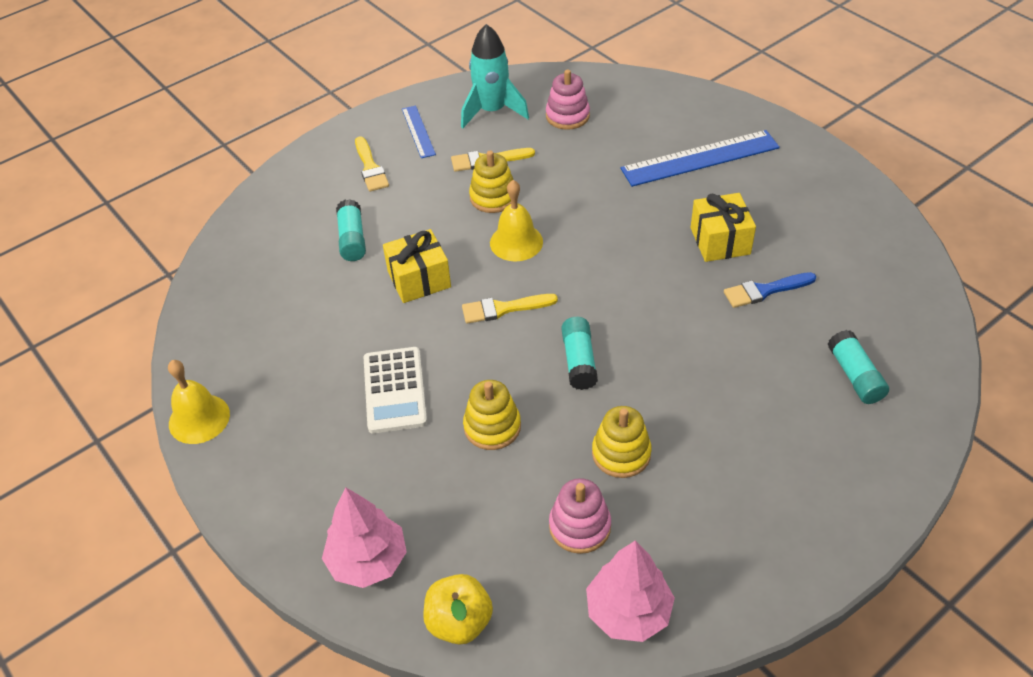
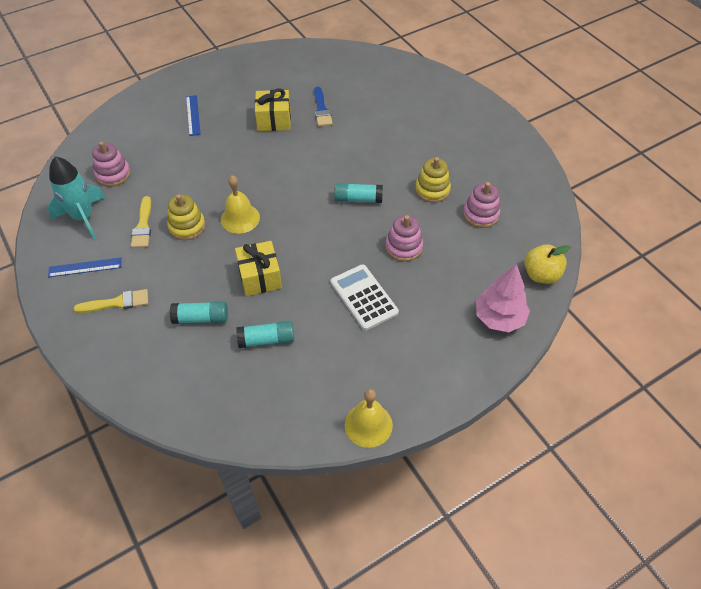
camera: 85 degrees left, 5 degrees up
(394, 390) = (364, 297): white calculator -> white calculator turned 120 degrees counterclockwise
(492, 427) = (403, 247): yellow stacking toy -> pink stacking toy
(504, 308) = (303, 231): yellow brush -> none
(628, 612) = (535, 202): pink tree -> none
(700, 158) = (193, 115): blue ruler -> blue ruler, size x0.54
(855, 376) = (393, 89): turquoise glue stick -> turquoise glue stick (266, 340)

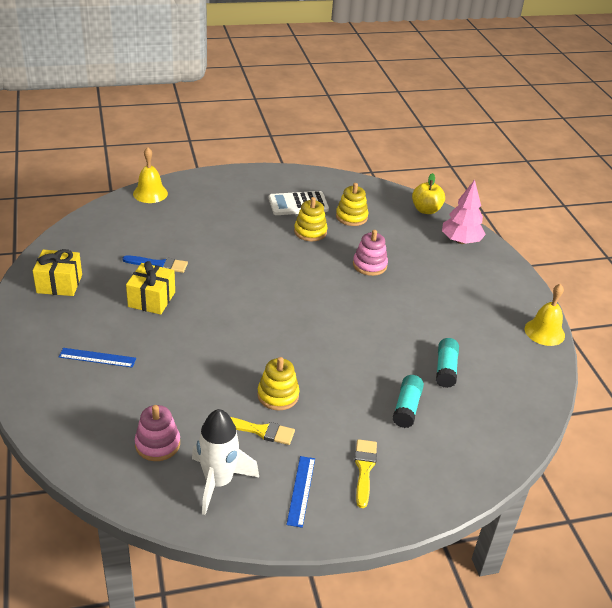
camera: 75 degrees left, 15 degrees down
(83, 217) = (218, 482): turquoise rocket -> white rocket
(240, 218) = (285, 354): yellow bell -> yellow bell (150, 193)
(260, 277) = (370, 357): yellow gift -> yellow gift (59, 284)
(358, 199) = (299, 274): turquoise glue stick -> none
(364, 297) = (417, 301): white calculator -> white calculator (298, 204)
(480, 214) = (351, 217): pink stacking toy -> yellow stacking toy

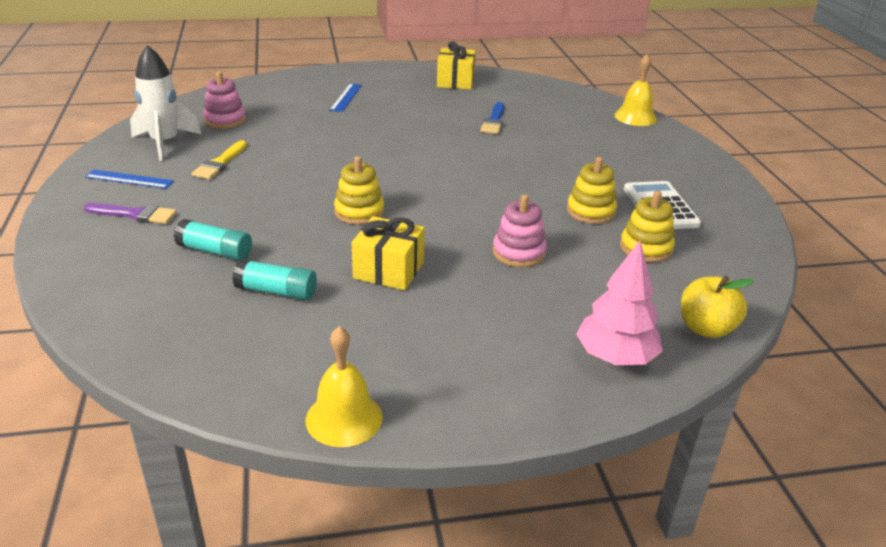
camera: 95 degrees right, 5 degrees down
(151, 299) = (432, 118): yellow gift -> yellow gift (388, 270)
(278, 395) = (267, 174): yellow stacking toy -> yellow stacking toy (359, 212)
(364, 469) = (134, 214): yellow brush -> purple brush

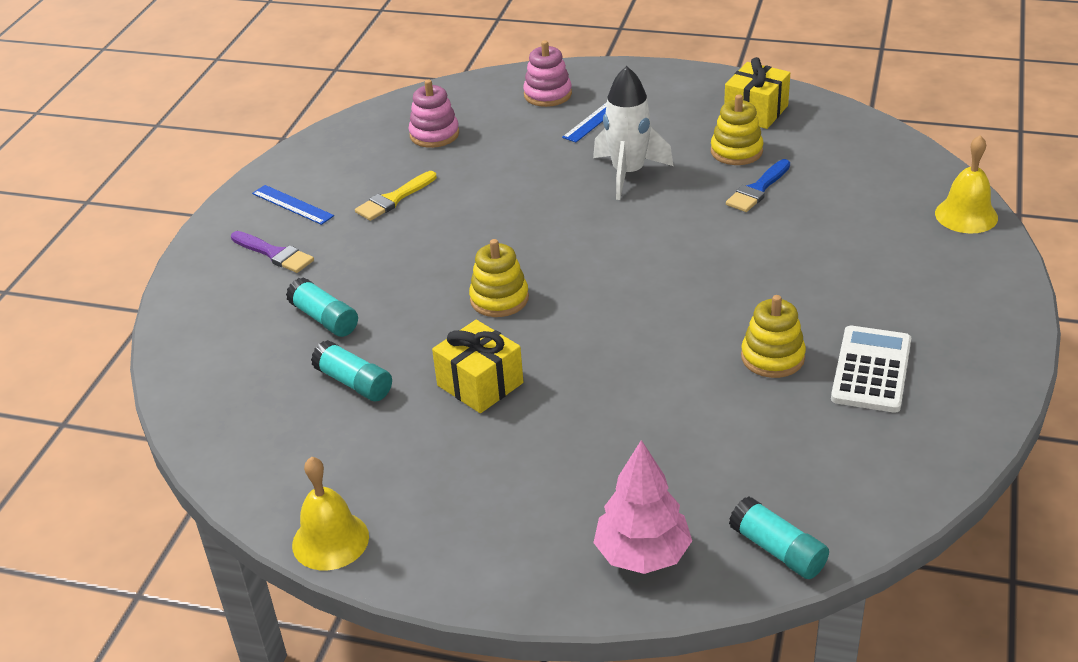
camera: 30 degrees right, 5 degrees up
(164, 143) = (353, 159): white rocket -> white rocket (628, 173)
(519, 253) = (638, 395): pink stacking toy -> pink stacking toy (547, 94)
(645, 248) = (798, 426): yellow stacking toy -> yellow stacking toy (736, 151)
(706, 328) = (778, 550): yellow apple -> turquoise glue stick

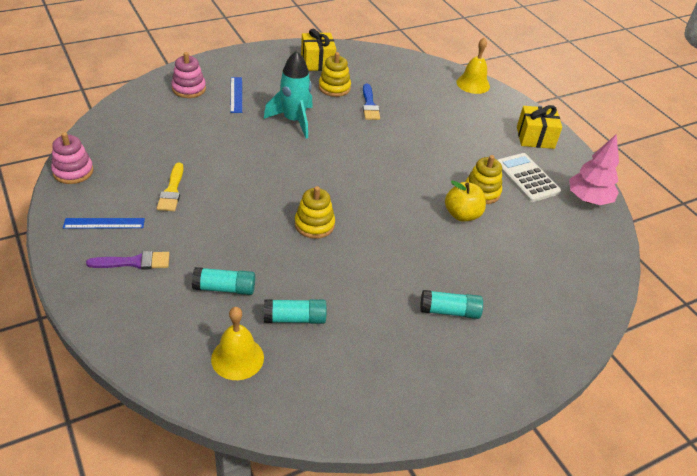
camera: 50 degrees left, 5 degrees up
(330, 540) = (403, 421): yellow bell -> yellow bell (237, 358)
(434, 134) = (146, 139): pink stacking toy -> pink stacking toy (73, 171)
(480, 384) = (366, 280): yellow gift -> yellow gift (535, 137)
(628, 173) = (293, 121): white rocket -> turquoise rocket
(642, 555) = (552, 326): pink tree -> pink tree (588, 199)
(703, 371) = (462, 215): none -> yellow apple
(778, 550) = (597, 287): turquoise glue stick -> turquoise glue stick (449, 311)

